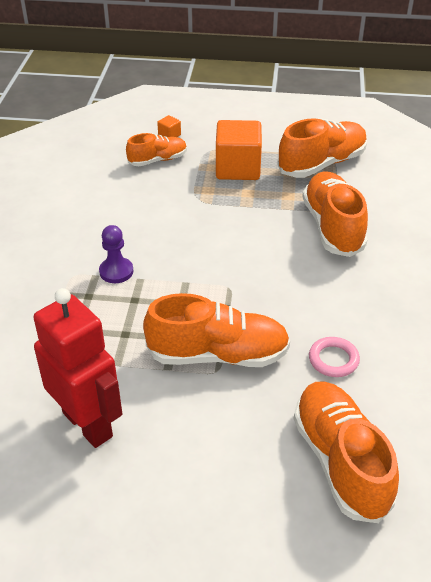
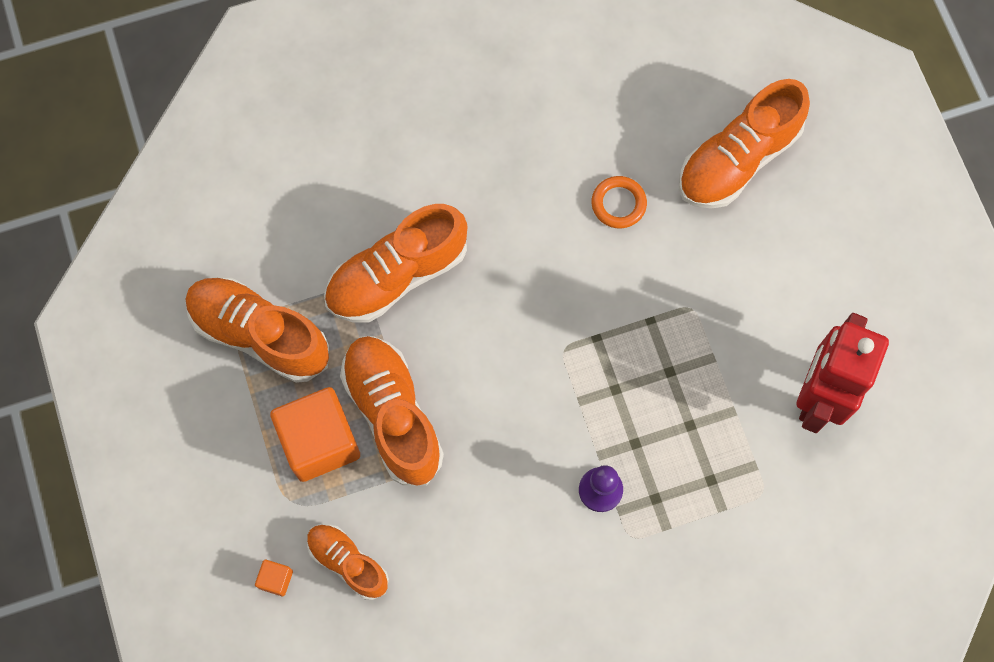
camera: 115 degrees left, 30 degrees up
(218, 355) = (669, 316): orange shoe -> orange shoe (393, 414)
(333, 359) = (618, 204): pink ring -> orange ring

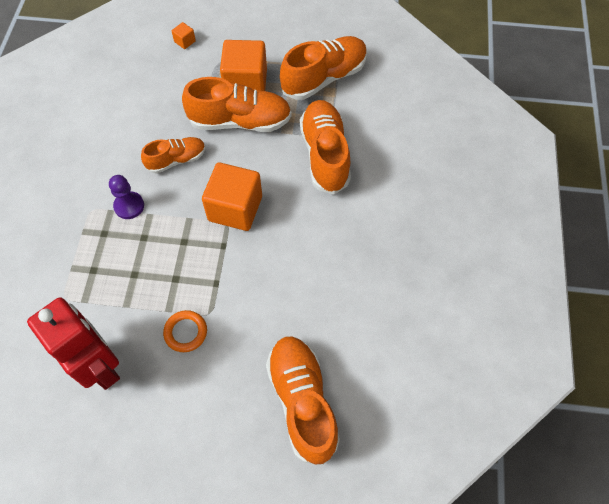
camera: 115 degrees right, 10 degrees down
(348, 562) = (172, 73): orange shoe -> orange shoe (176, 160)
(536, 350) = (235, 208): none -> orange cube
(618, 204) = (308, 301): orange ring -> orange ring (186, 332)

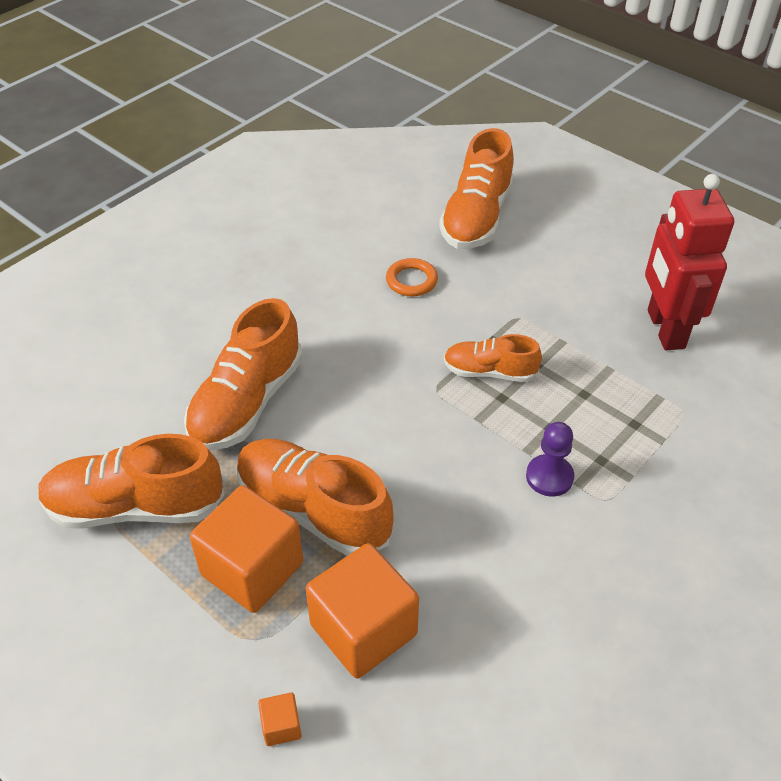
camera: 145 degrees left, 15 degrees down
(176, 160) = (445, 504): orange shoe -> orange shoe (489, 372)
(186, 332) = (555, 314): orange ring -> orange ring (411, 281)
(235, 208) = (412, 401): orange cube -> orange cube (363, 629)

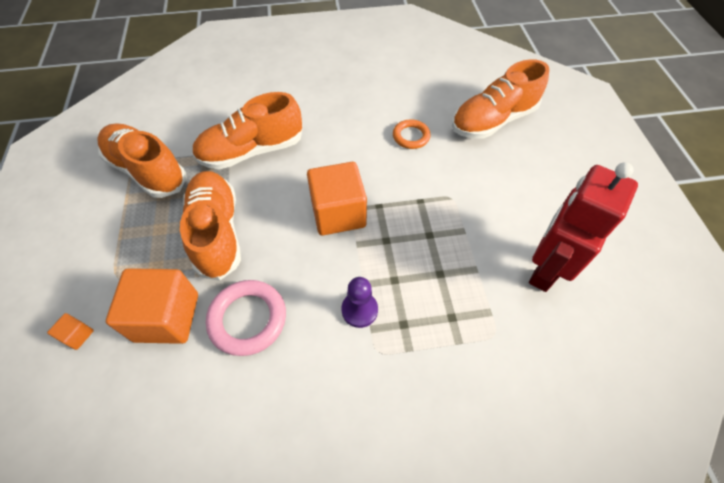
camera: 40 degrees right, 10 degrees up
(252, 569) = (157, 241): orange cube -> orange cube (338, 213)
(452, 565) = (248, 319): none -> pink ring
(489, 372) = (396, 220): orange shoe -> none

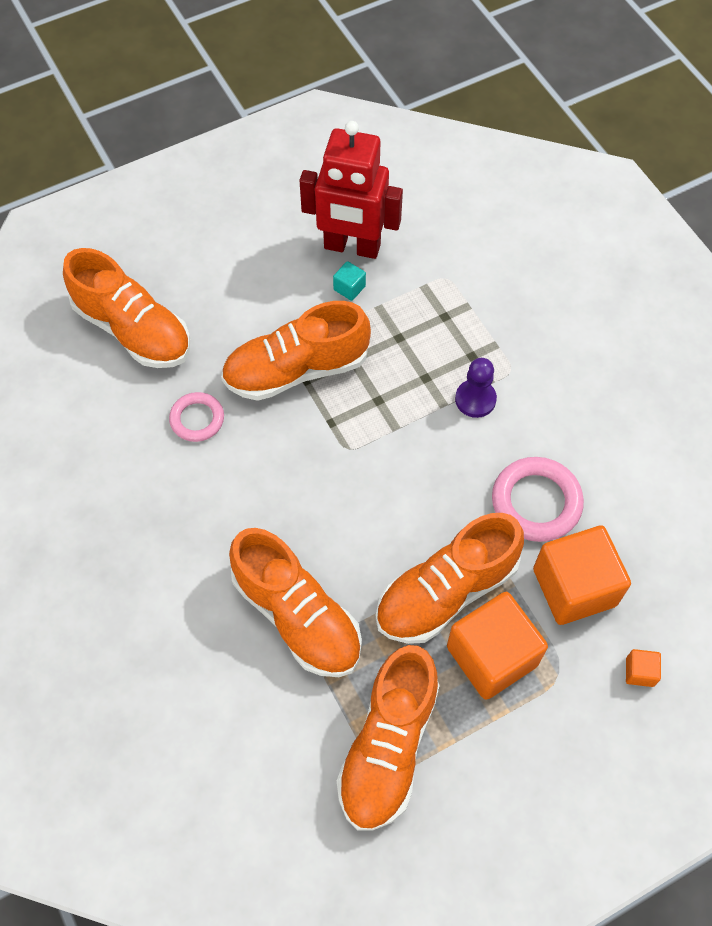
camera: 110 degrees left, 5 degrees up
(338, 213) = (360, 463): orange cube -> orange cube (492, 656)
(411, 136) = (197, 419): orange ring -> pink ring
(431, 198) = (296, 370): none -> orange shoe
(500, 254) = (349, 288): none -> turquoise cube

